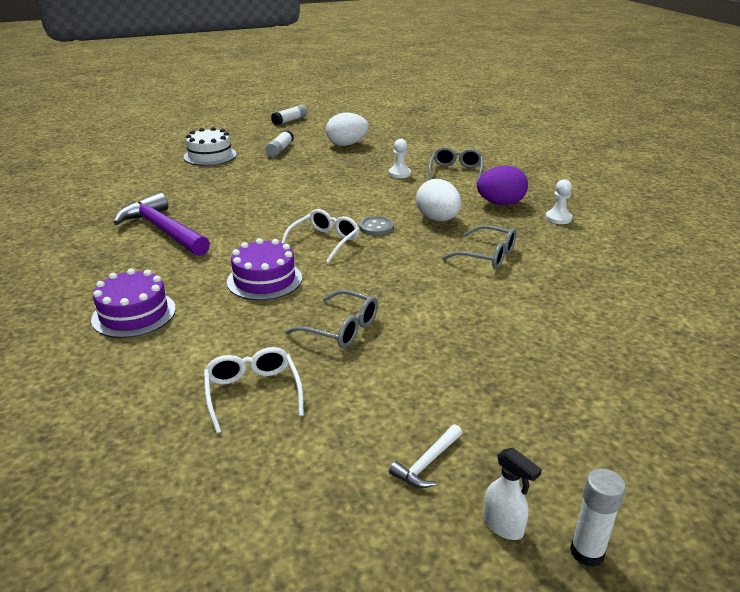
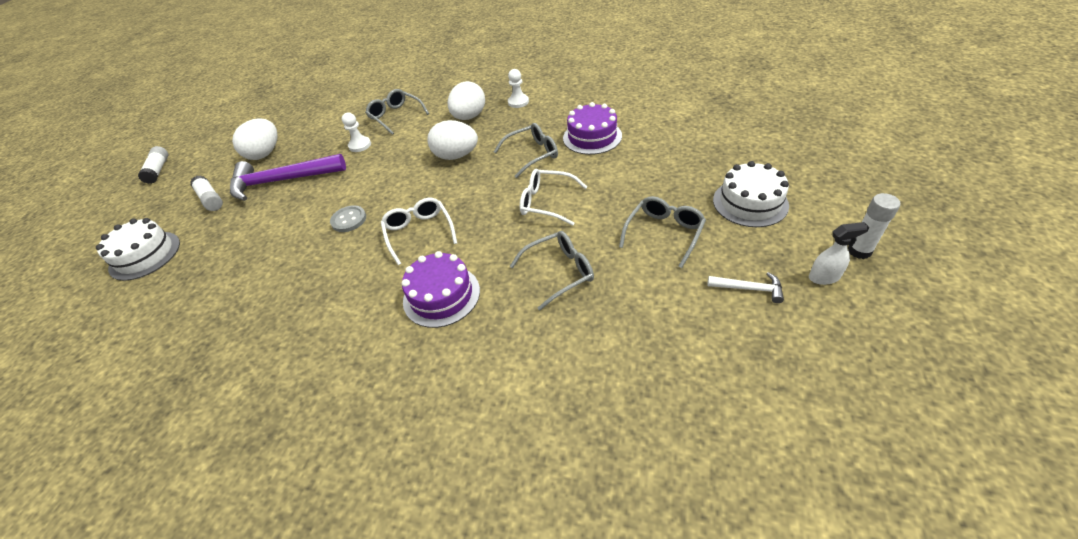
camera: 50 degrees left, 15 degrees up
(134, 314) = (405, 421): purple cake -> purple cake (592, 137)
(163, 230) = (261, 347): purple hammer -> purple hammer (282, 181)
(253, 393) = (606, 363): white glasses -> white glasses (547, 202)
(376, 227) = (430, 193): grey button -> grey button (349, 220)
(427, 463) = (749, 288): white hammer -> white hammer turned 60 degrees counterclockwise
(456, 375) = (664, 233): none -> grey glasses
(500, 203) = (469, 117): purple egg -> white egg
(577, 426) = (750, 202): none -> white cake

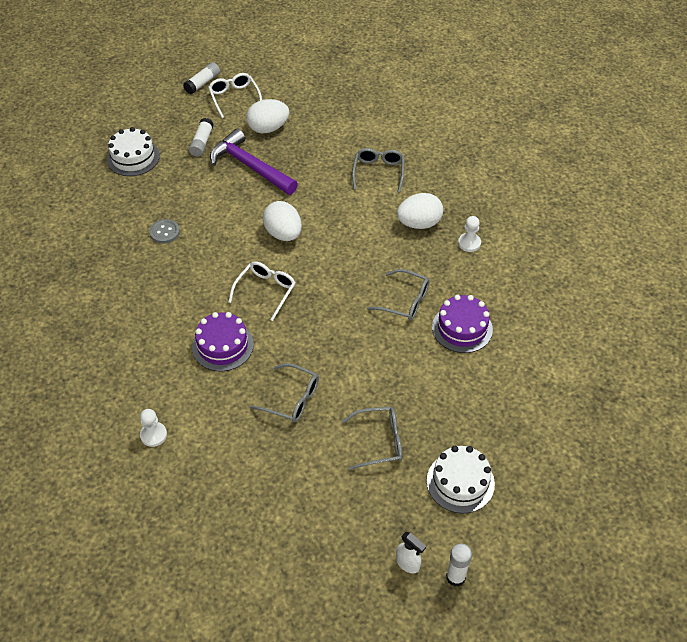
camera: 45 degrees right, 5 degrees up
(349, 220) = (245, 240): grey button -> grey button (164, 232)
(360, 145) = (324, 179): white pawn -> white pawn (153, 435)
(456, 156) = (362, 252): white egg -> white egg (283, 234)
(547, 202) = (356, 347): white glasses -> white glasses (234, 98)
(749, 288) = (361, 521): white hammer -> none

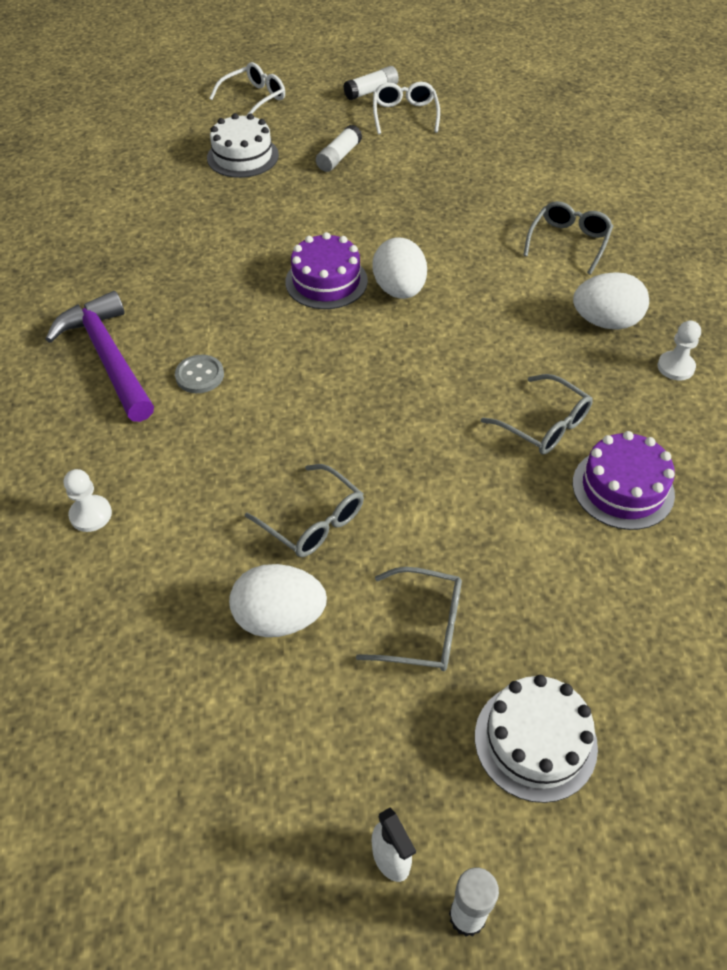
camera: 20 degrees right, 0 degrees up
(164, 232) = (239, 251): grey button -> grey button (199, 375)
(222, 346) = (247, 417): purple cake -> purple cake (326, 281)
(250, 166) = (390, 197): purple hammer -> purple hammer (108, 357)
(265, 291) = (341, 359): white glasses -> white glasses (254, 98)
(268, 128) = (434, 158): white egg -> white egg (279, 618)

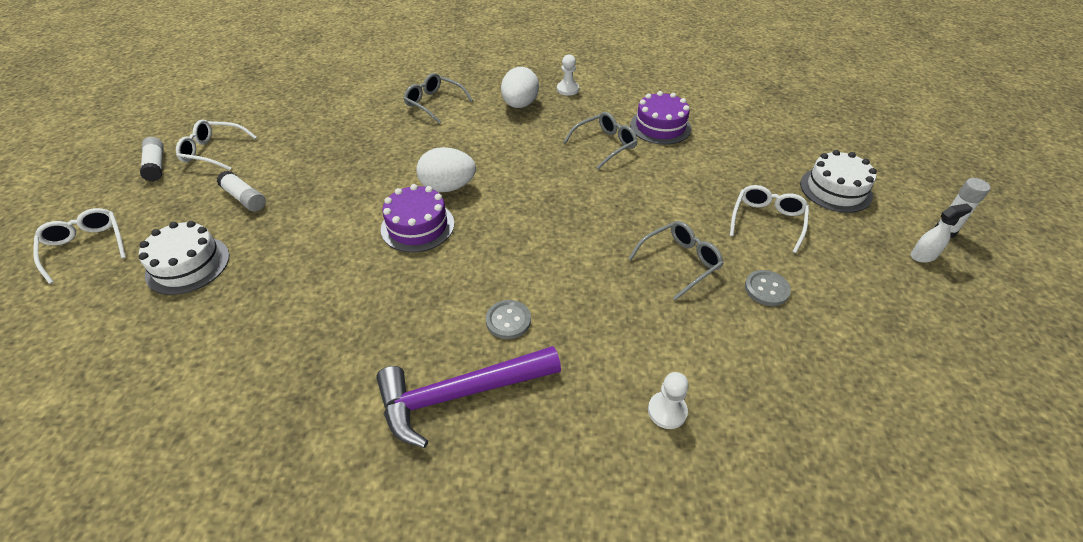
camera: 80 degrees left, 5 degrees down
(279, 618) = (766, 289): white egg -> grey button
(423, 628) = (767, 221): grey glasses -> white glasses

